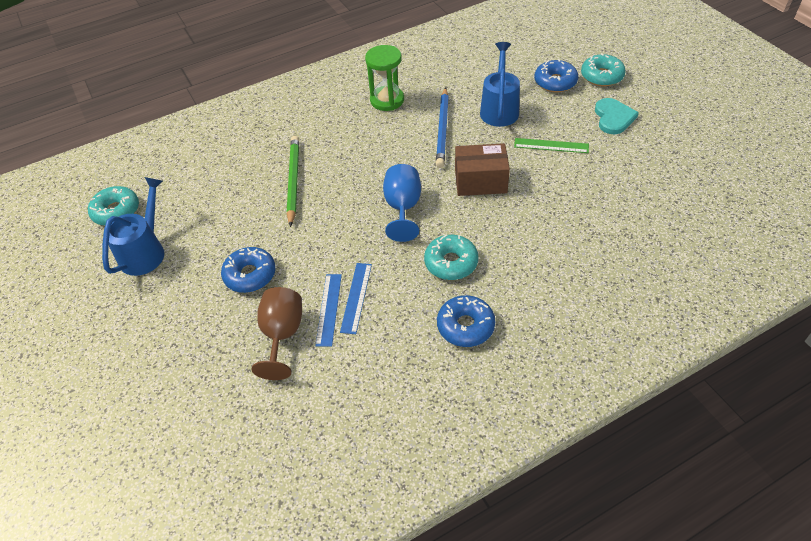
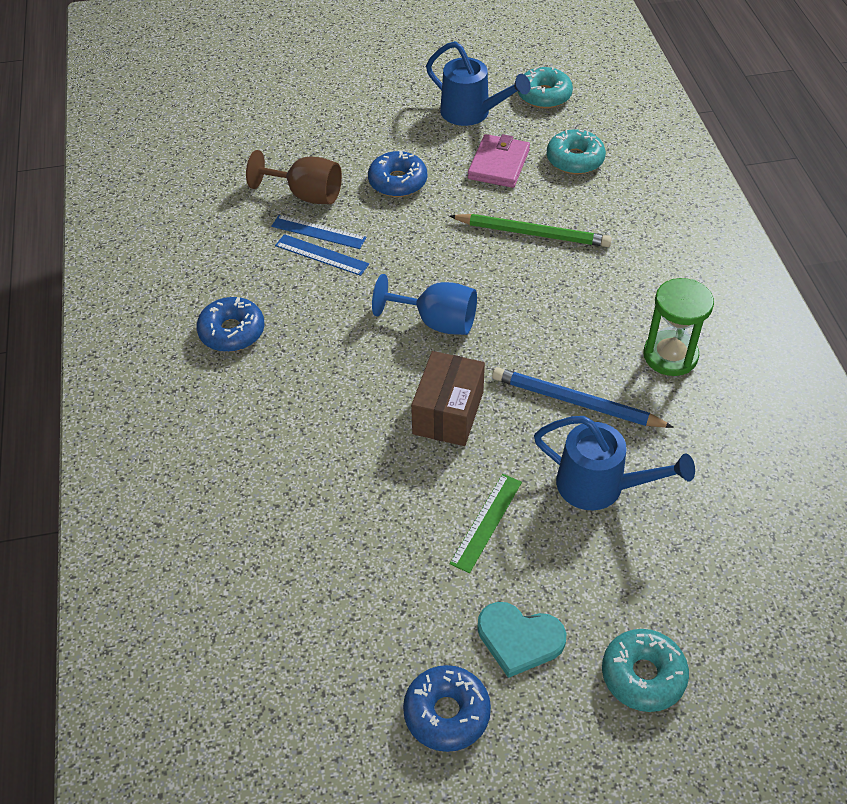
camera: 105 degrees right, 0 degrees up
(215, 217) = (498, 164): none -> pink wallet
(451, 263) = (325, 344): turquoise donut -> turquoise donut (575, 160)
(555, 82) = (648, 592): blue donut -> blue donut (446, 713)

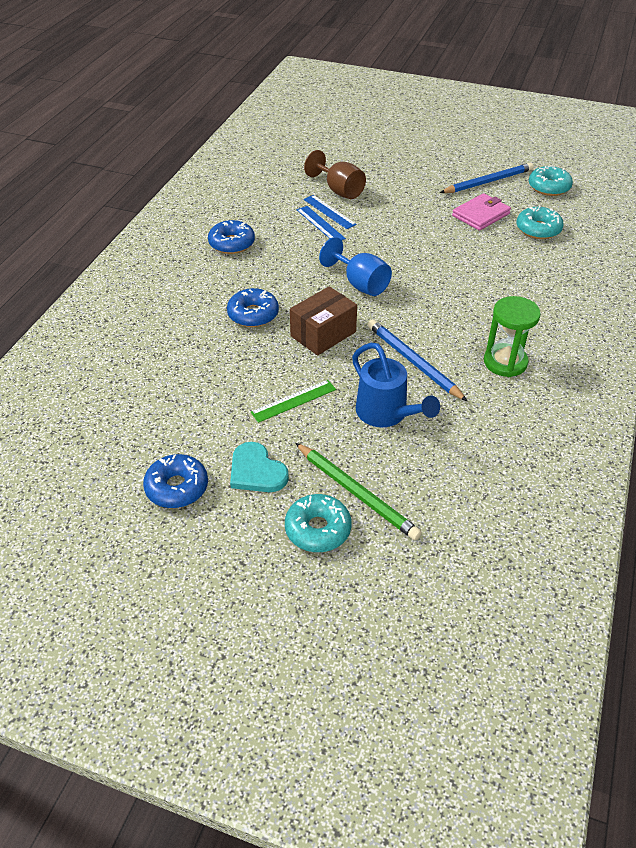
camera: 30 degrees right, 5 degrees down
(397, 182) = (403, 202): blue donut -> blue donut (253, 314)
(472, 113) = (488, 182): blue watering can -> blue pencil
(532, 233) = (469, 260): green pencil -> green pencil (356, 493)

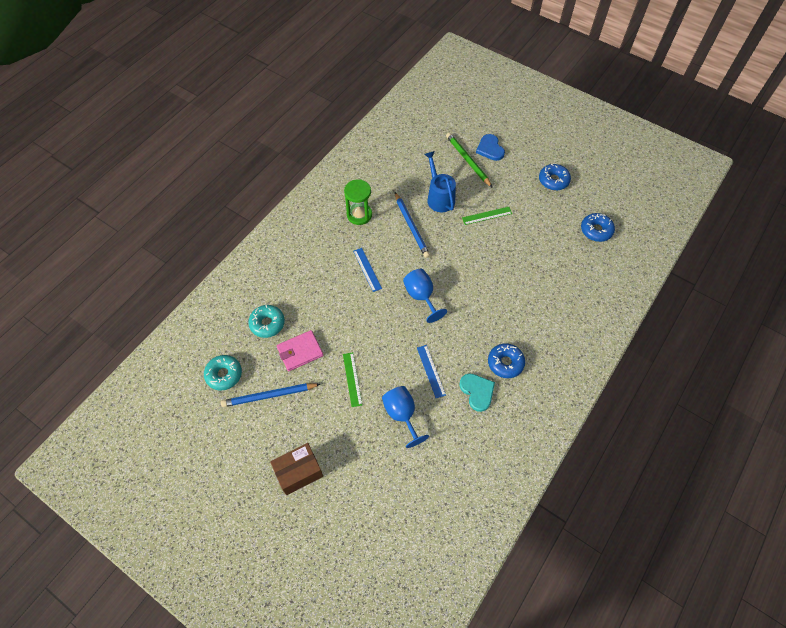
camera: 165 degrees left, 15 degrees up
(253, 314) = (499, 285): blue donut -> blue donut (596, 230)
(256, 471) = (513, 180): turquoise heart -> turquoise heart (477, 392)
(318, 529) = (490, 149): turquoise donut -> blue heart
(323, 334) = (458, 259): brown box -> brown box (299, 472)
(329, 212) = (419, 386): blue ruler -> blue ruler (367, 269)
(339, 190) = (402, 415): brown goblet -> blue goblet
(407, 205) = (352, 379): none -> green ruler

